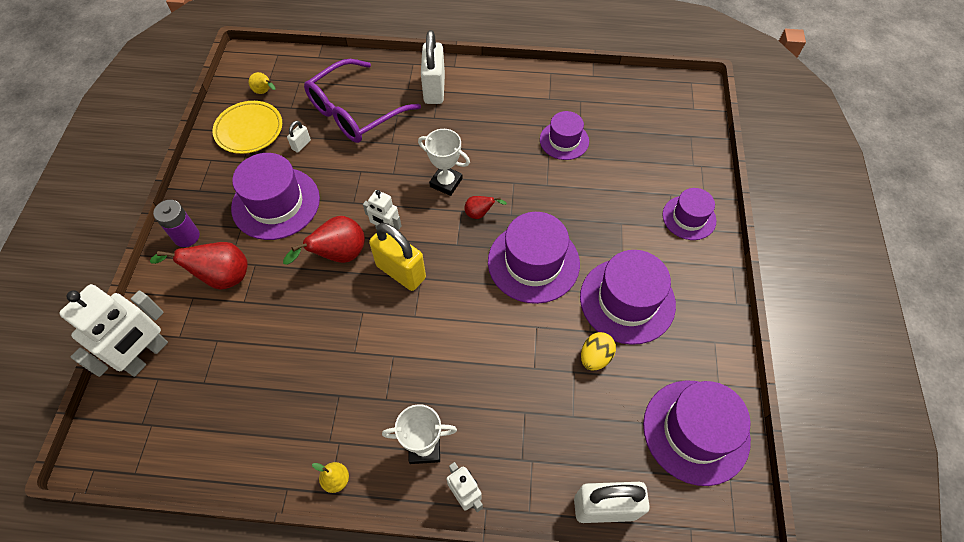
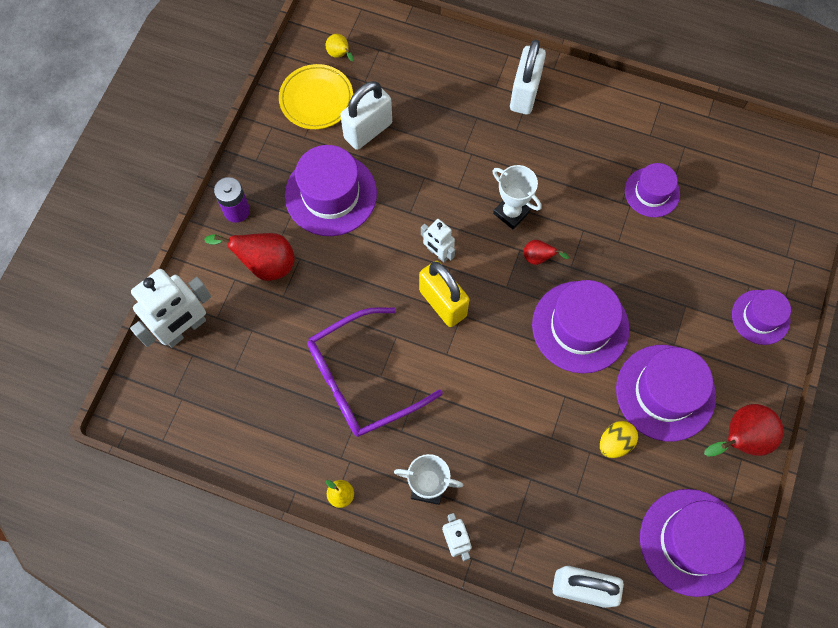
camera: 15 degrees right, 10 degrees up
(301, 145) = (368, 131): white padlock -> white padlock, size x2.21
(339, 255) = (384, 269): red pear -> red pear (740, 438)
(355, 112) = (432, 103): purple glasses -> purple glasses (361, 380)

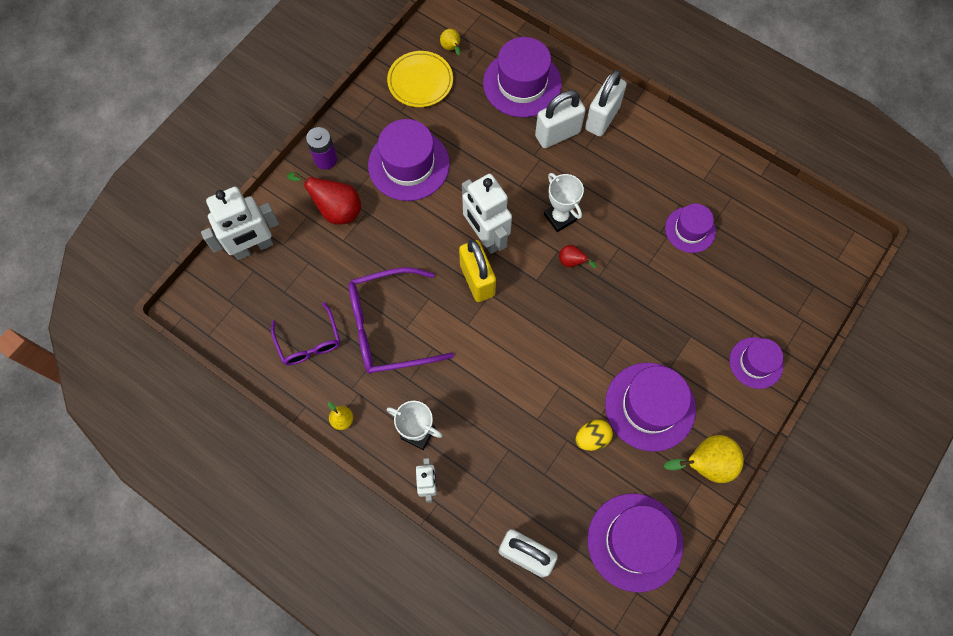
camera: 15 degrees right, 0 degrees up
(278, 418) = (309, 342): none -> purple glasses
(368, 131) = (456, 118): white padlock -> white padlock (557, 134)
(438, 253) = (485, 236): white robot -> white robot, size x1.85
(580, 326) = (591, 330): purple hat -> purple hat (522, 84)
(740, 438) = (705, 464): red pear -> yellow pear

